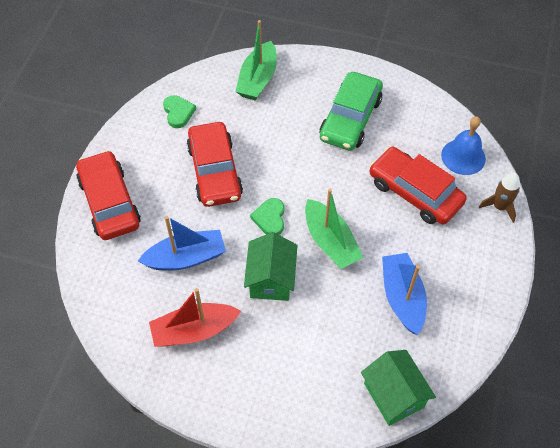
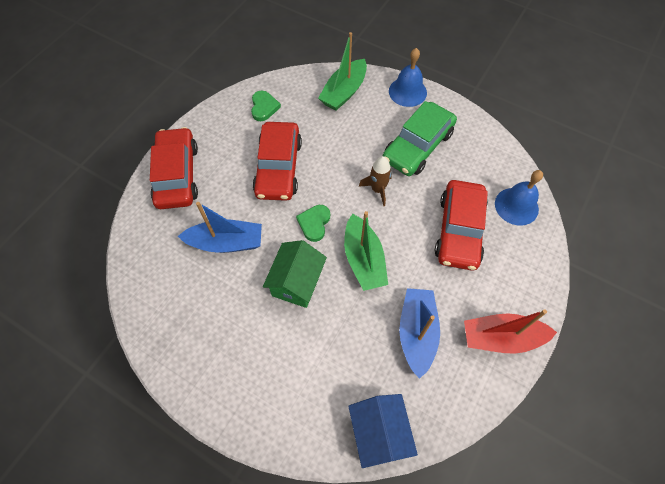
camera: 15 degrees right, 5 degrees up
(194, 330) = (210, 314): red boat -> red boat (501, 338)
(323, 65) = (407, 92): none -> blue bell
(394, 395) = (379, 432): green house -> blue house
(415, 192) = (459, 230): red car -> red car turned 135 degrees counterclockwise
(499, 207) = (539, 264): brown rocket -> brown rocket (377, 189)

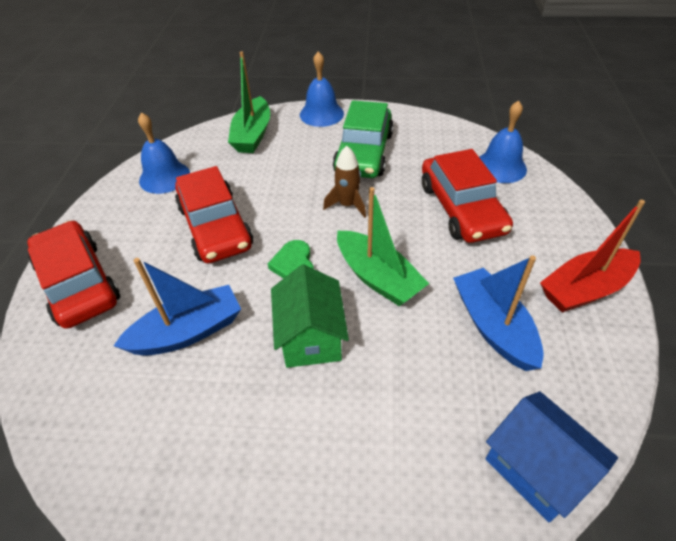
camera: 25 degrees left, 15 degrees down
(264, 107) = (164, 177): green heart -> blue bell

